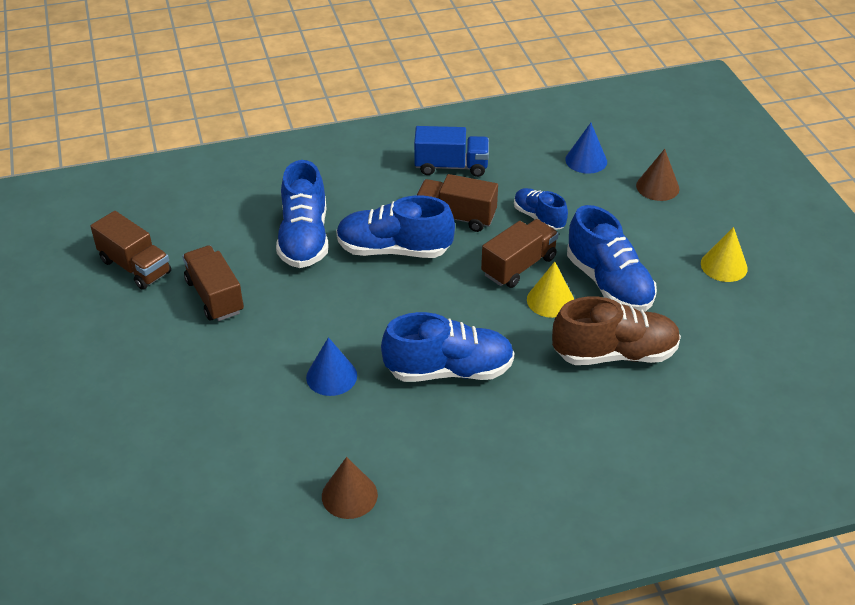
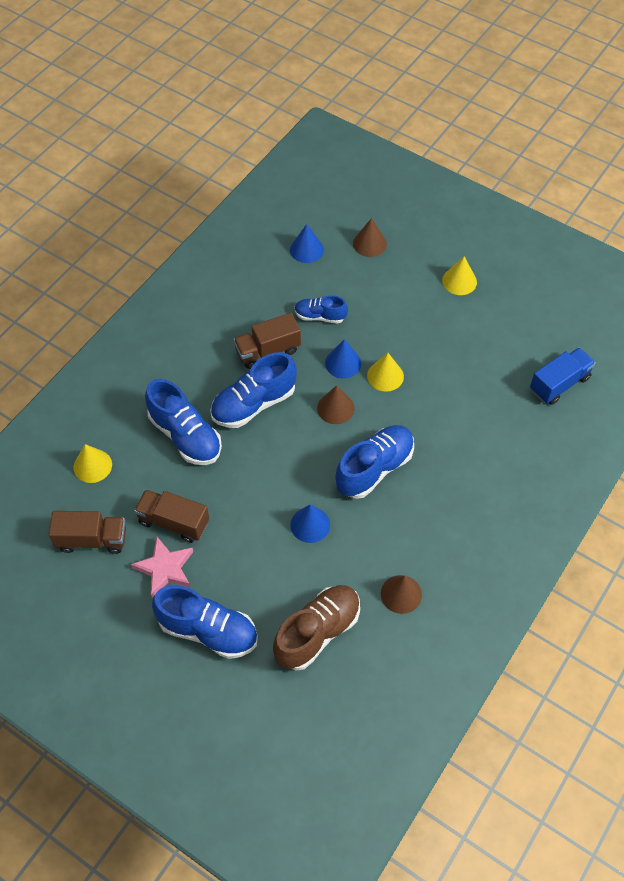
camera: 40 degrees left, 15 degrees up
(164, 326) = (165, 568): none -> pink star
(202, 215) = (92, 466): none -> yellow cone
(451, 166) = (224, 311): blue truck -> blue truck (559, 384)
(468, 298) = (335, 408): none -> brown cone
(519, 266) = (343, 363): brown truck -> blue cone
(608, 283) = (407, 339): blue shoe -> blue shoe (208, 631)
(614, 354) = (455, 389): brown shoe -> brown shoe (317, 632)

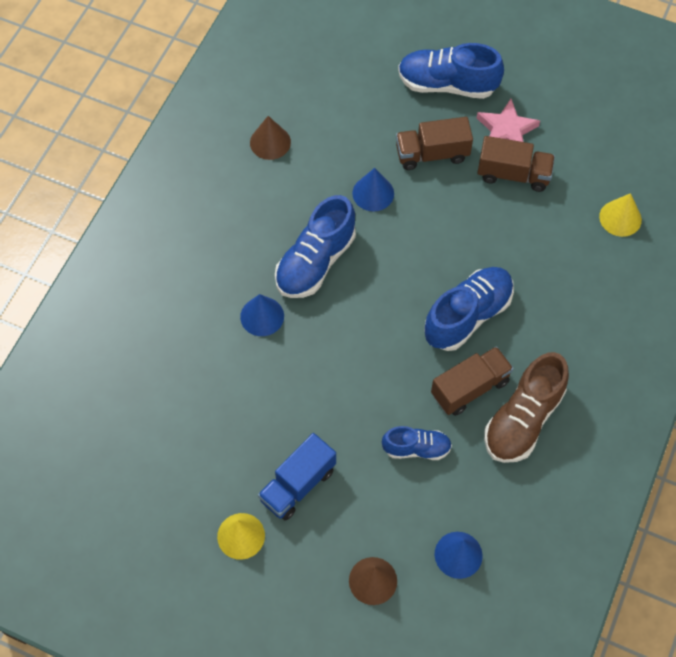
camera: 170 degrees right, 5 degrees up
(92, 539) = (589, 146): brown truck -> brown truck (432, 154)
(185, 436) = (533, 266): blue shoe -> none
(317, 632) = (344, 98): brown shoe -> brown shoe (523, 419)
(335, 408) = (372, 326): brown cone -> none
(343, 363) = (374, 386): blue cone -> blue cone (262, 316)
(385, 376) = (320, 377): yellow cone -> none
(559, 384) = (107, 400): blue truck -> blue truck (298, 485)

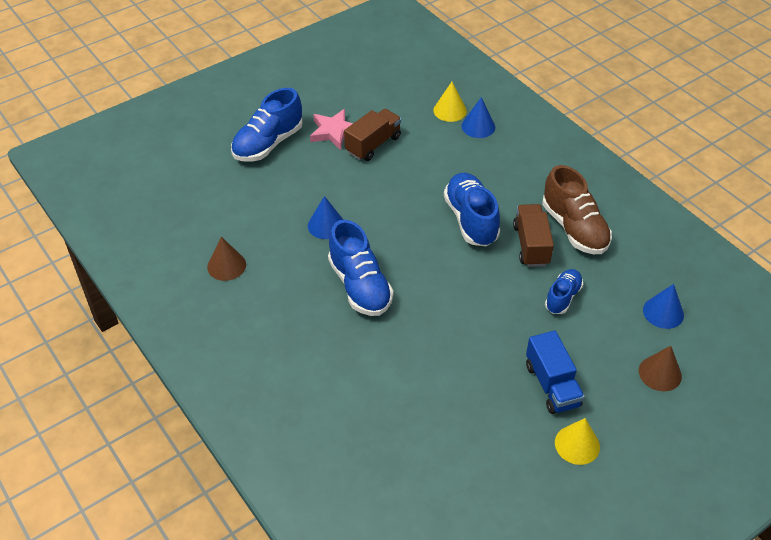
camera: 60 degrees left, 15 degrees down
(262, 316) = (384, 342): blue cone -> blue cone (478, 126)
(432, 154) = (320, 178): brown truck -> none

